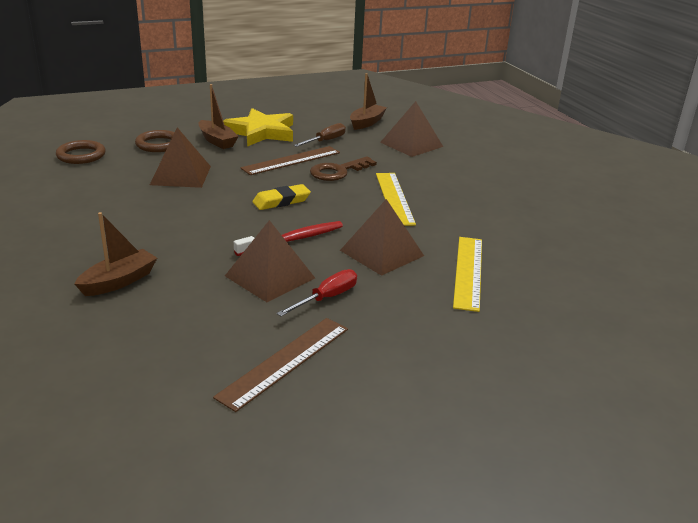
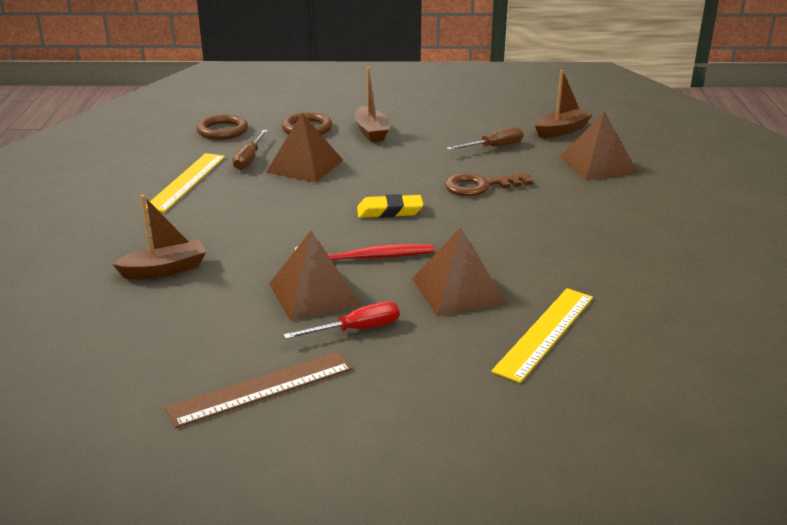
camera: 25 degrees right, 0 degrees up
(125, 176) = (249, 159): none -> brown screwdriver
(261, 132) = (427, 127): yellow star -> none
(291, 160) = (436, 165): brown ruler -> none
(394, 198) = (523, 228): yellow ruler -> yellow ruler (186, 181)

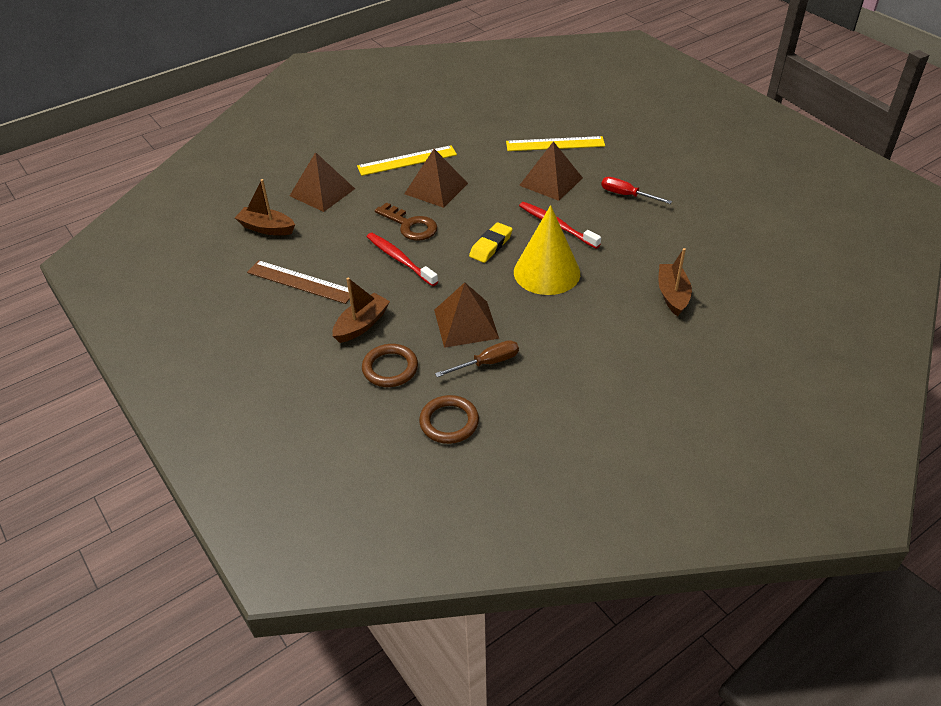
camera: 125 degrees left, 15 degrees up
(164, 270) = (672, 295): brown boat -> brown boat turned 60 degrees clockwise
(186, 181) = (563, 372): yellow ruler -> yellow ruler (407, 160)
(261, 388) = (705, 198): brown ruler -> brown ruler (301, 282)
(307, 222) = (546, 272): none -> yellow cone
(314, 294) = (617, 225): brown pyramid -> brown pyramid (436, 188)
(389, 211) = (491, 246): yellow eraser -> yellow eraser turned 75 degrees clockwise
(433, 167) = (400, 259): none -> red toothbrush
(493, 147) = (333, 247): brown screwdriver -> none

